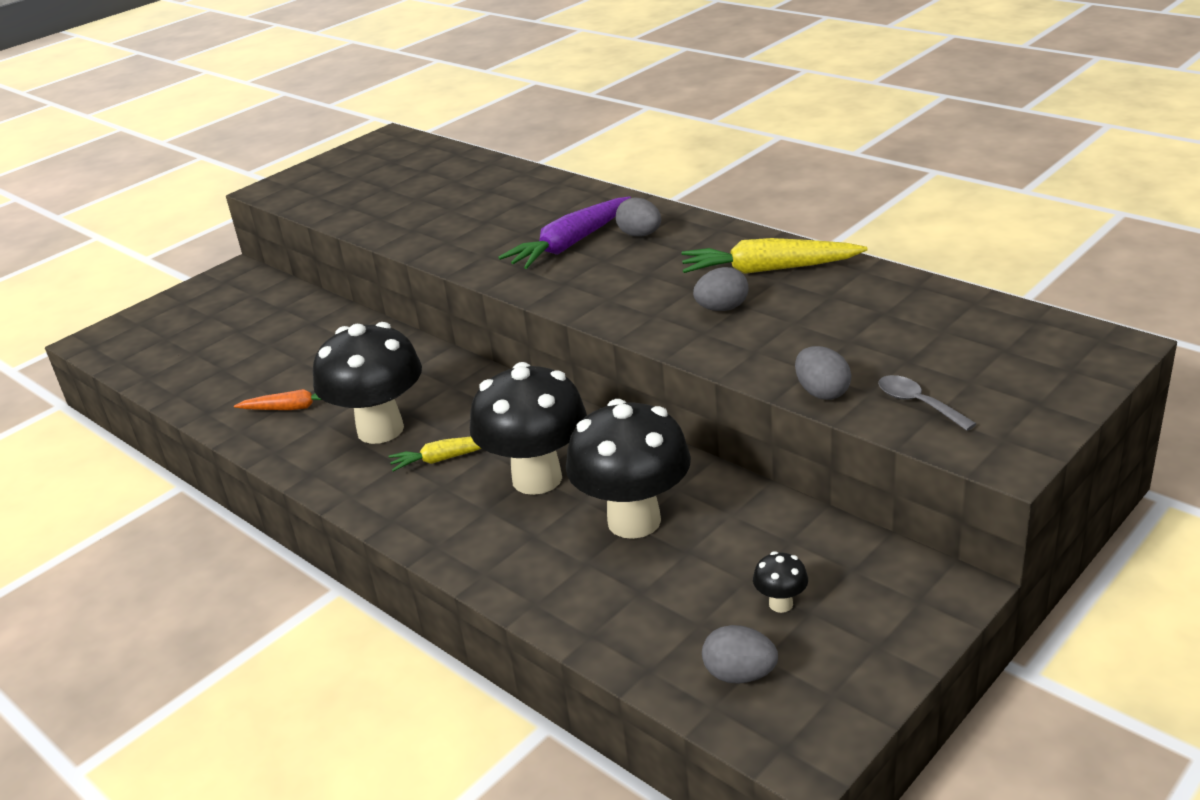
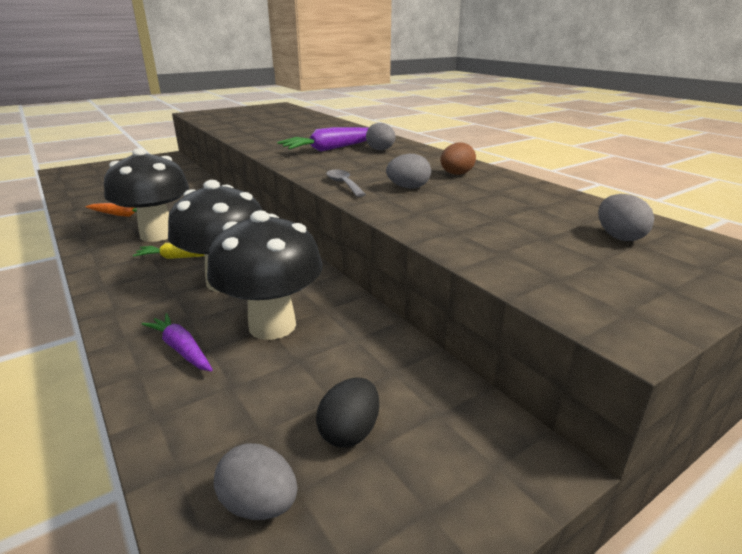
camera: 10 degrees right, 5 degrees down
(556, 569) = (181, 349): none -> purple carrot
(768, 269) = (456, 174): yellow carrot -> brown egg
(781, 604) = (349, 432): black mushroom -> black egg
(822, 392) = (456, 245): grey egg -> grey egg (619, 237)
(918, 404) = (543, 268): grey spoon -> grey spoon (344, 184)

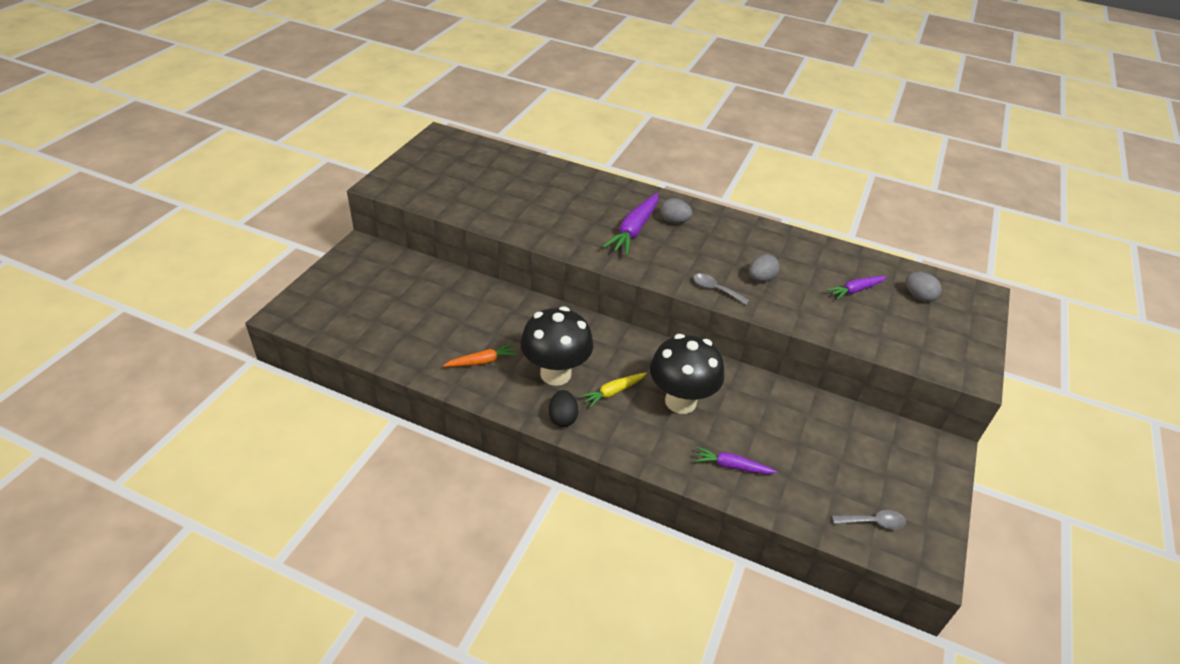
camera: 35 degrees left, 15 degrees up
(259, 504) = (873, 522): grey egg -> grey spoon
(272, 326) = (756, 425): black mushroom -> none
(349, 432) = (868, 472): black egg -> black egg (562, 418)
(456, 174) = (769, 247): brown egg -> none
(521, 215) = (855, 290): none -> purple carrot

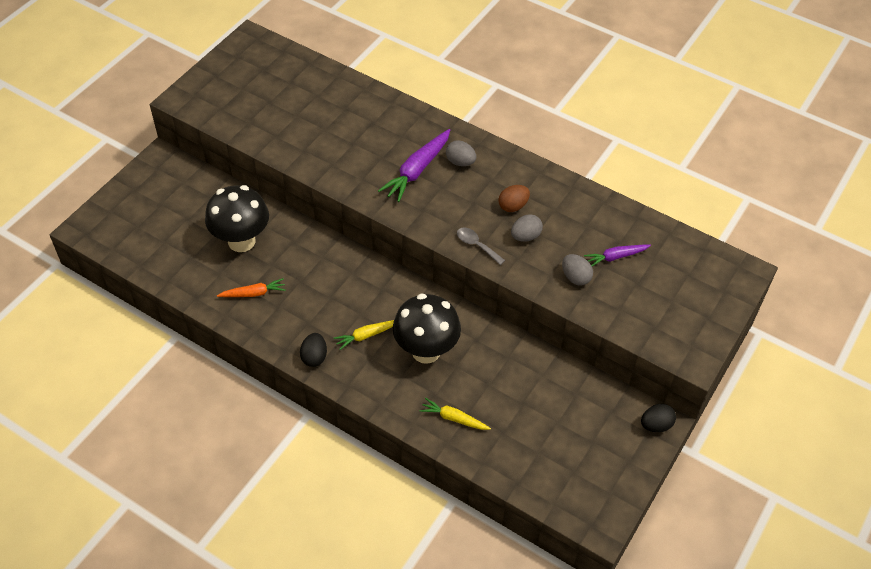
camera: 10 degrees right, 10 degrees up
(555, 374) = (318, 312): black mushroom -> black mushroom (241, 241)
(731, 466) = (454, 418): purple carrot -> yellow carrot
(738, 254) = (513, 206): none -> brown egg
(873, 522) = (563, 484): grey spoon -> none
(918, 296) = (677, 269): grey egg -> grey egg (575, 277)
(942, 452) = (656, 425): none -> black egg

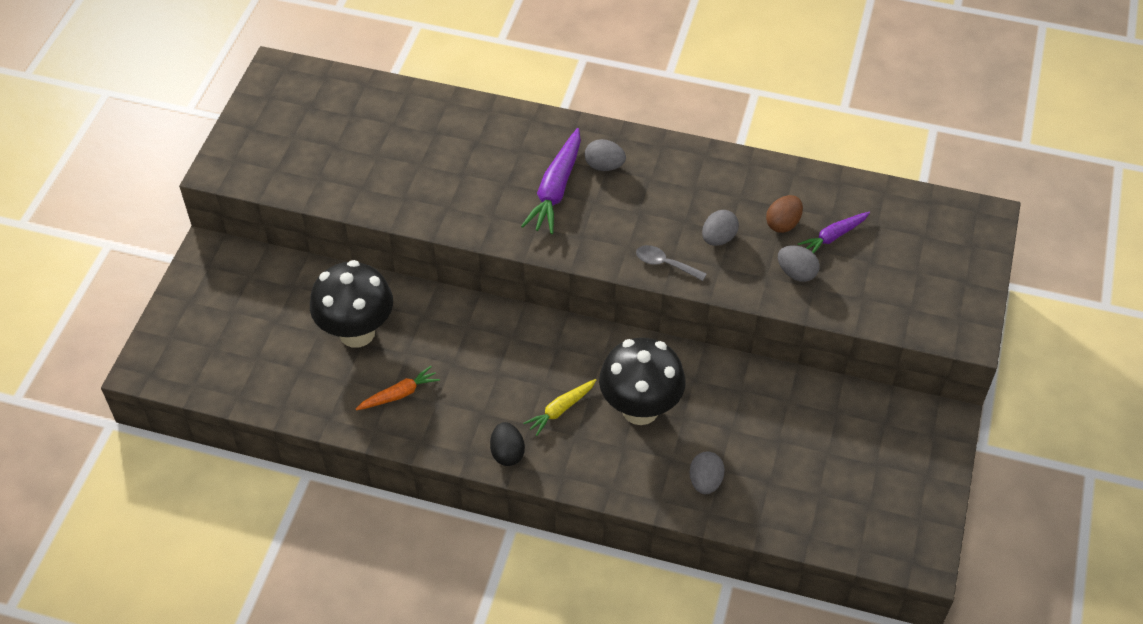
camera: 15 degrees left, 0 degrees up
(454, 418) = (705, 481): yellow carrot -> grey egg
(513, 206) = (689, 205): brown egg -> brown egg (783, 224)
(656, 425) = (941, 425): black egg -> none

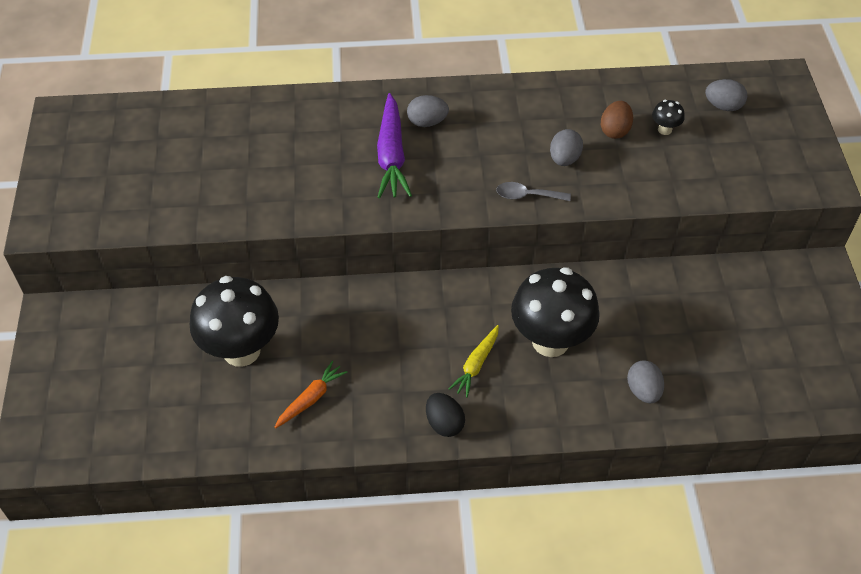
camera: 20 degrees left, 0 degrees up
(796, 273) = (649, 171): grey egg -> grey egg (723, 106)
(833, 236) = (664, 130): purple carrot -> black mushroom

